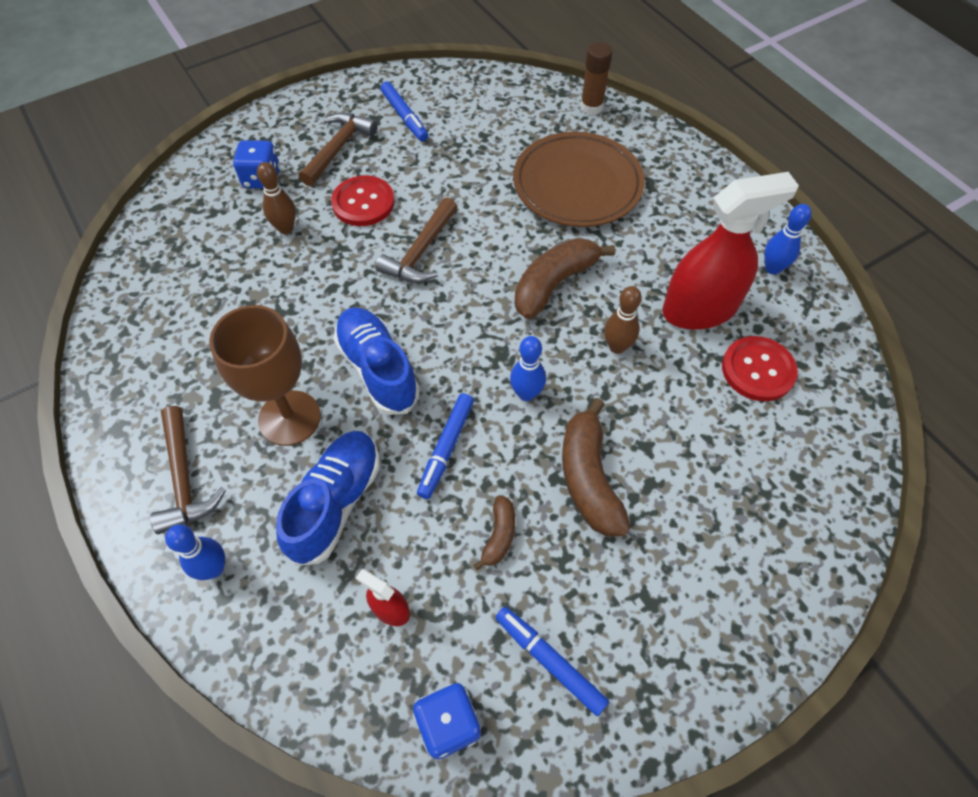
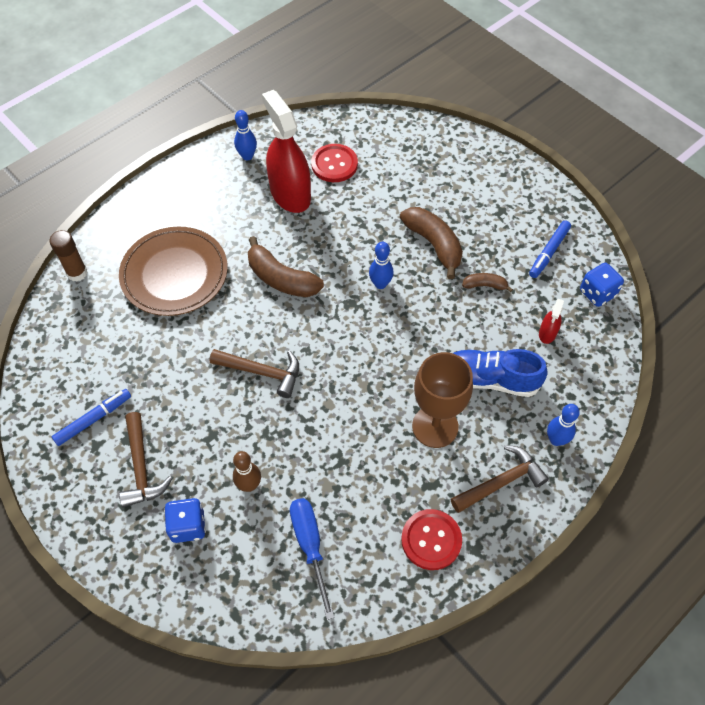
camera: 100 degrees left, 0 degrees up
(196, 271) = (310, 546): none -> blue screwdriver
(338, 148) = (141, 467): brown hammer -> brown hammer turned 120 degrees counterclockwise
(363, 203) = (211, 428): red button -> red button (431, 540)
(378, 369) = (380, 378): blue shoe -> none
(446, 448) = (433, 323): blue marker -> none
(589, 478) = (434, 244): brown banana -> brown banana turned 105 degrees counterclockwise
(617, 347) = (331, 237): brown bowling pin -> none

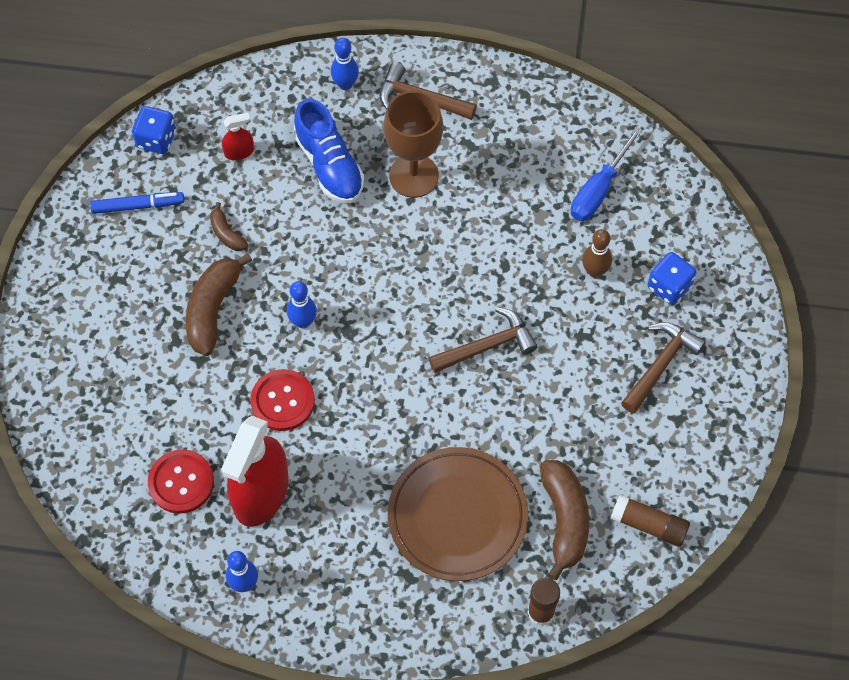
camera: 130 degrees left, 5 degrees up
(56, 368) = (649, 525): none -> brown glue stick
(93, 419) = (660, 444): blue marker -> none
(262, 372) = (487, 346): brown hammer -> brown hammer turned 90 degrees clockwise
(281, 279) = (374, 413): brown banana -> brown banana (564, 520)
(431, 540) = (514, 114): red button -> red button (282, 401)

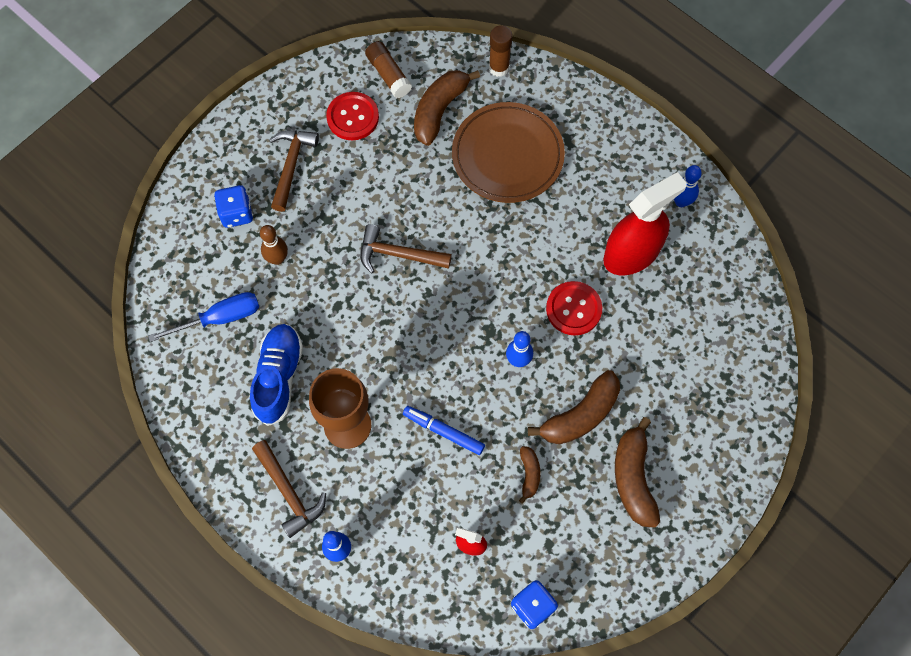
camera: 145 degrees left, 5 degrees up
(131, 286) = (633, 478): none -> brown banana
(138, 206) = (586, 550): blue marker -> blue marker (443, 432)
(181, 482) = (684, 296): red button -> red button (352, 117)
(329, 165) = (406, 481): blue shoe -> blue shoe (278, 377)
(660, 364) = (291, 165): brown hammer -> brown hammer turned 120 degrees clockwise

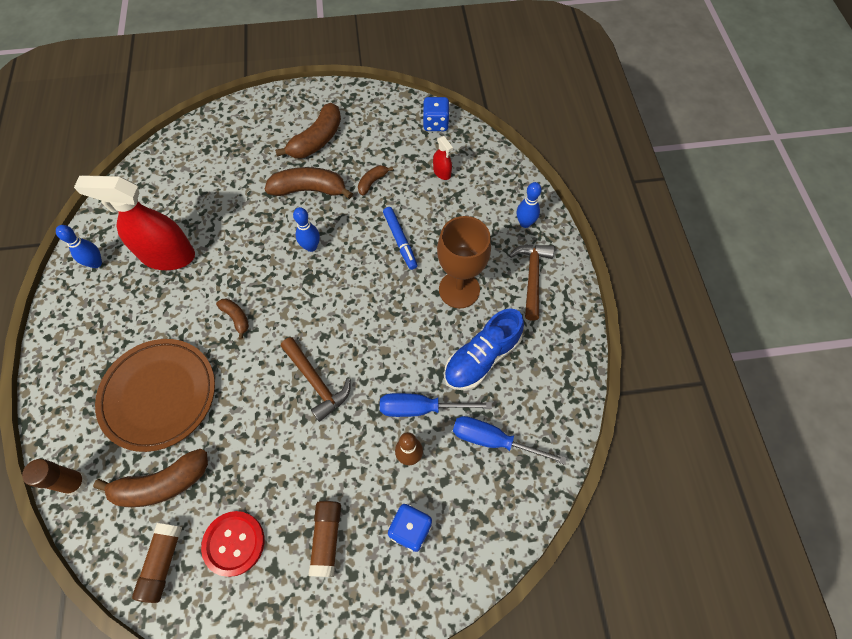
camera: 140 degrees left, 5 degrees down
(291, 165) = (327, 538): brown hammer -> brown glue stick
(297, 298) = (421, 408): none -> blue screwdriver
(514, 251) = (236, 318): none -> brown banana
(573, 309) = (243, 250): red button -> none

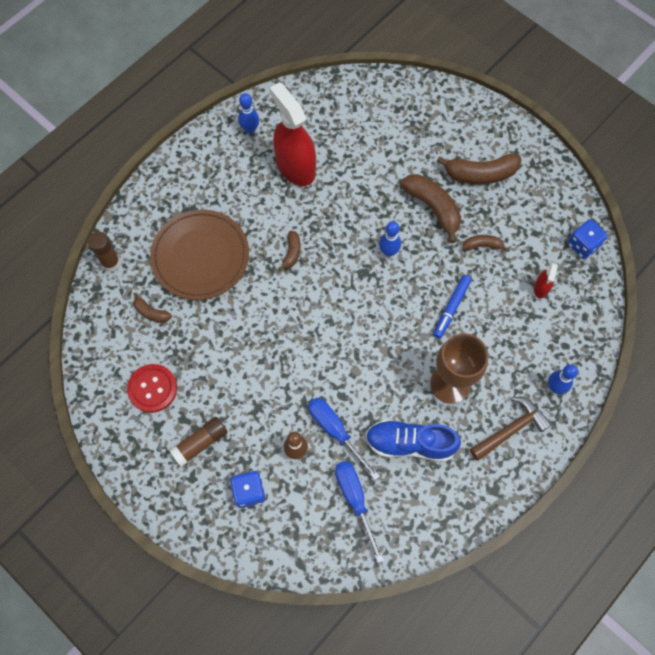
camera: 50 degrees right, 5 degrees up
(162, 483) = (151, 312): brown banana -> brown banana, size x0.52
(162, 563) = (109, 357): brown glue stick -> none
(316, 382) = (293, 346): brown hammer -> none

